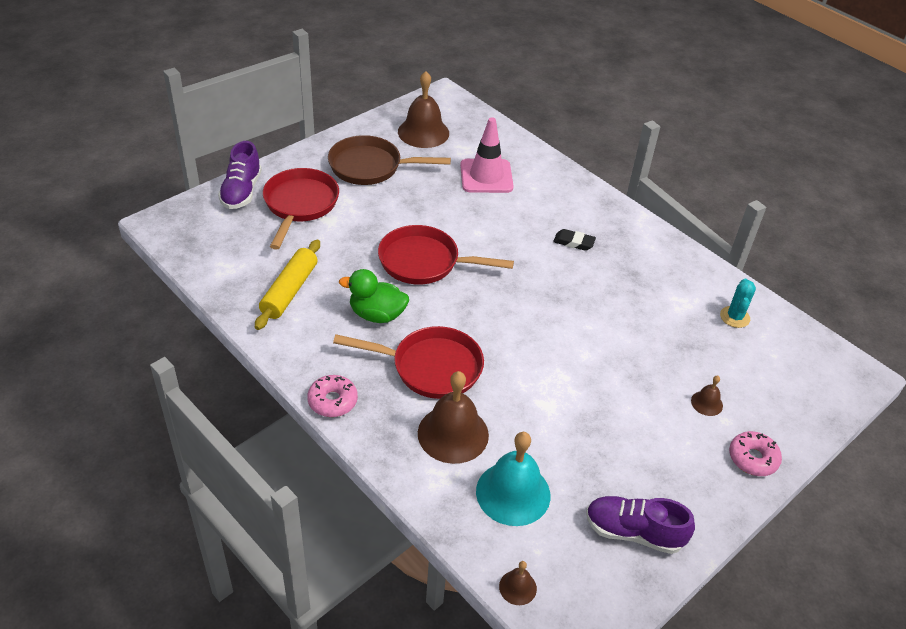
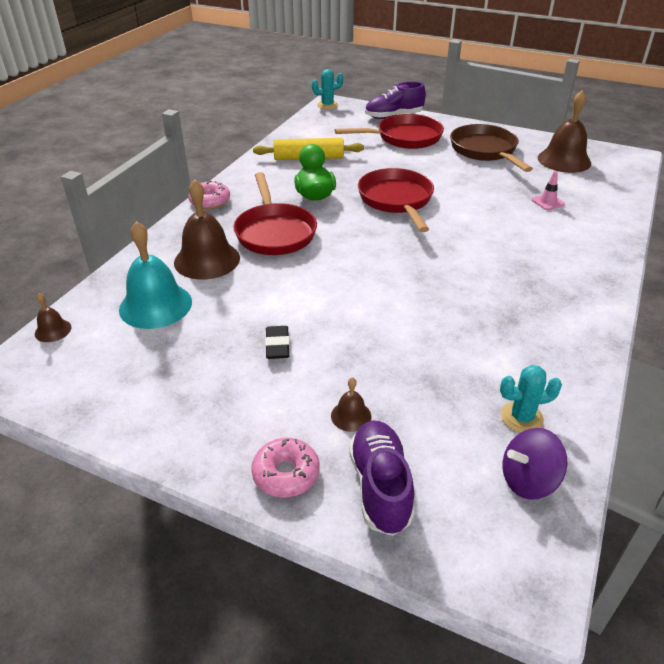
camera: 70 degrees right, 5 degrees down
(162, 229) = (327, 105): none -> turquoise cactus
(486, 176) = (547, 202): pink traffic cone -> pink traffic cone, size x0.46
(574, 242) = (514, 270): black eraser -> black eraser (277, 345)
(633, 532) = (136, 390): purple shoe -> purple shoe (380, 486)
(787, 340) = (528, 480): none -> purple spinning top

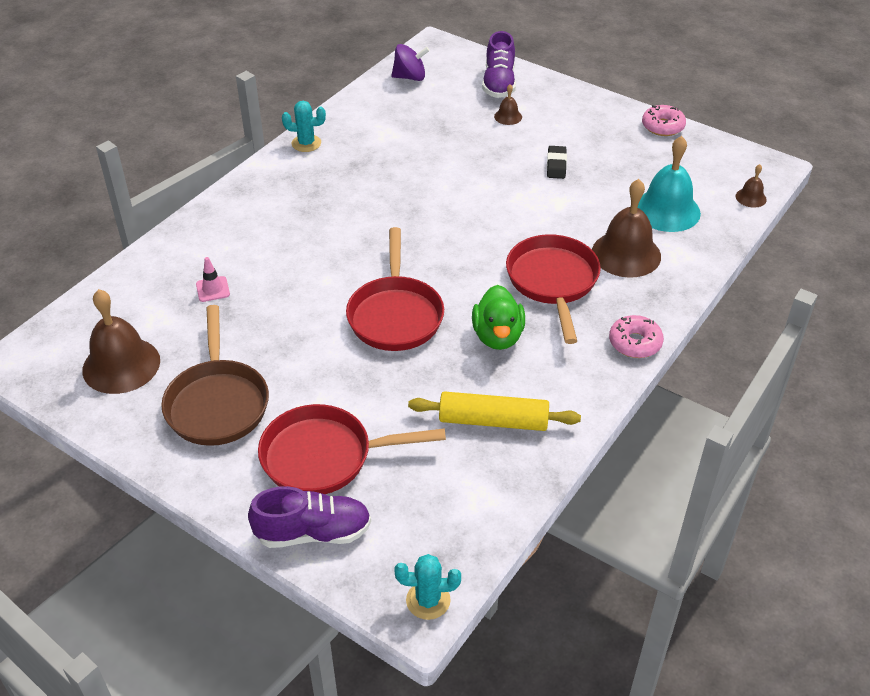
camera: 170 degrees left, 5 degrees up
(286, 474) = (555, 94): pink donut -> pink donut (662, 126)
(521, 417) = (393, 104): turquoise cactus -> turquoise cactus (306, 143)

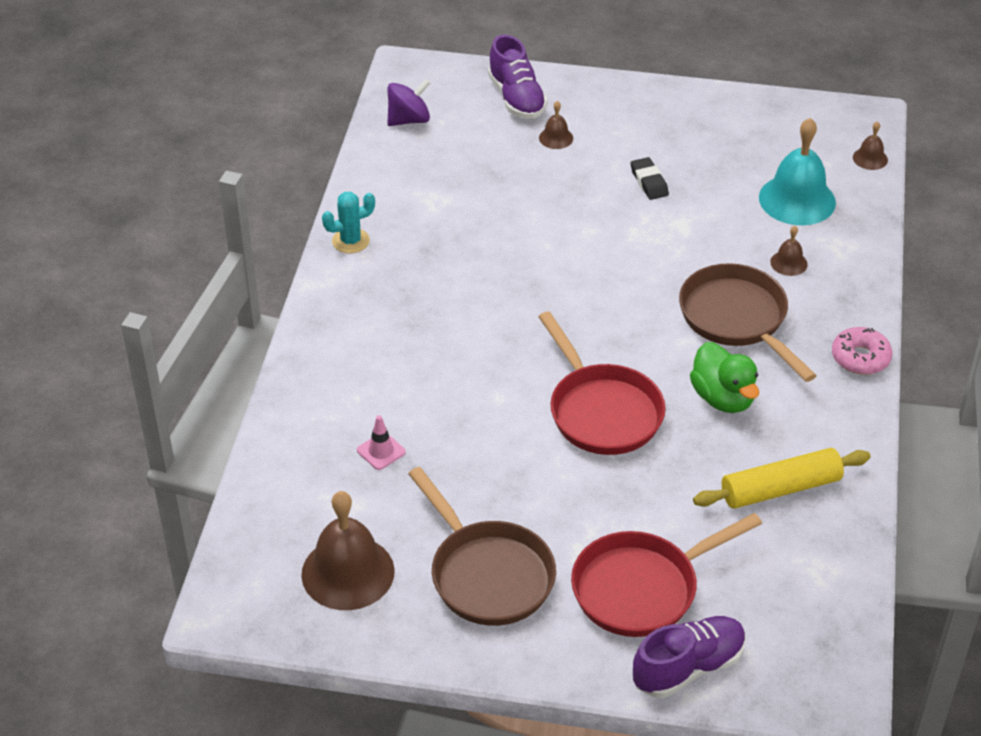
camera: 25 degrees left, 0 degrees up
(428, 600) = (843, 687): turquoise cactus -> none
(553, 282) = (737, 319): red pan -> brown pan
(626, 254) = (788, 263): brown bell -> brown bell, size x0.47
(662, 126) = (729, 101): pink donut -> none

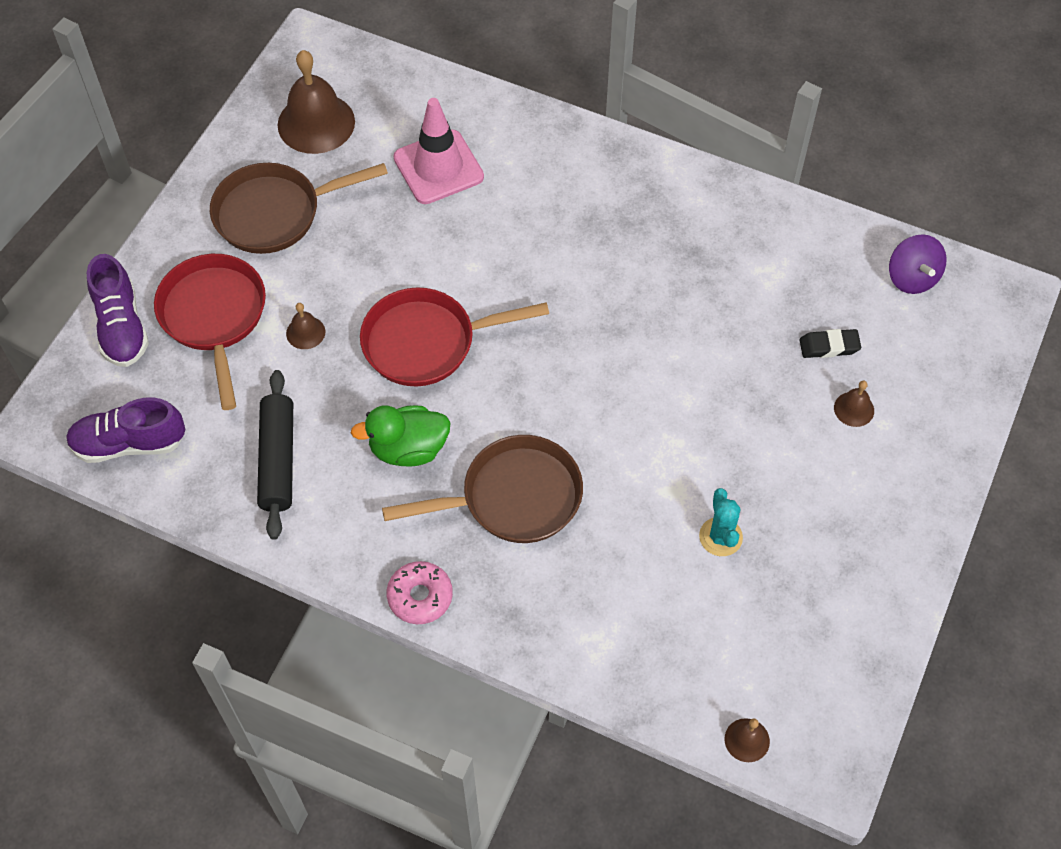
camera: 105 degrees right, 15 degrees up
(350, 241) = (723, 193): turquoise cactus -> turquoise cactus (720, 537)
(381, 451) = (438, 167): pink traffic cone -> pink traffic cone, size x2.16
(516, 98) = (934, 388): purple shoe -> purple shoe (129, 443)
(649, 182) = (755, 480): black eraser -> black eraser (829, 346)
(780, 489) = (278, 460): yellow rolling pin -> black rolling pin
(788, 263) = (584, 578): brown bell -> brown bell (305, 332)
(797, 200) = (689, 626): turquoise bell -> none

